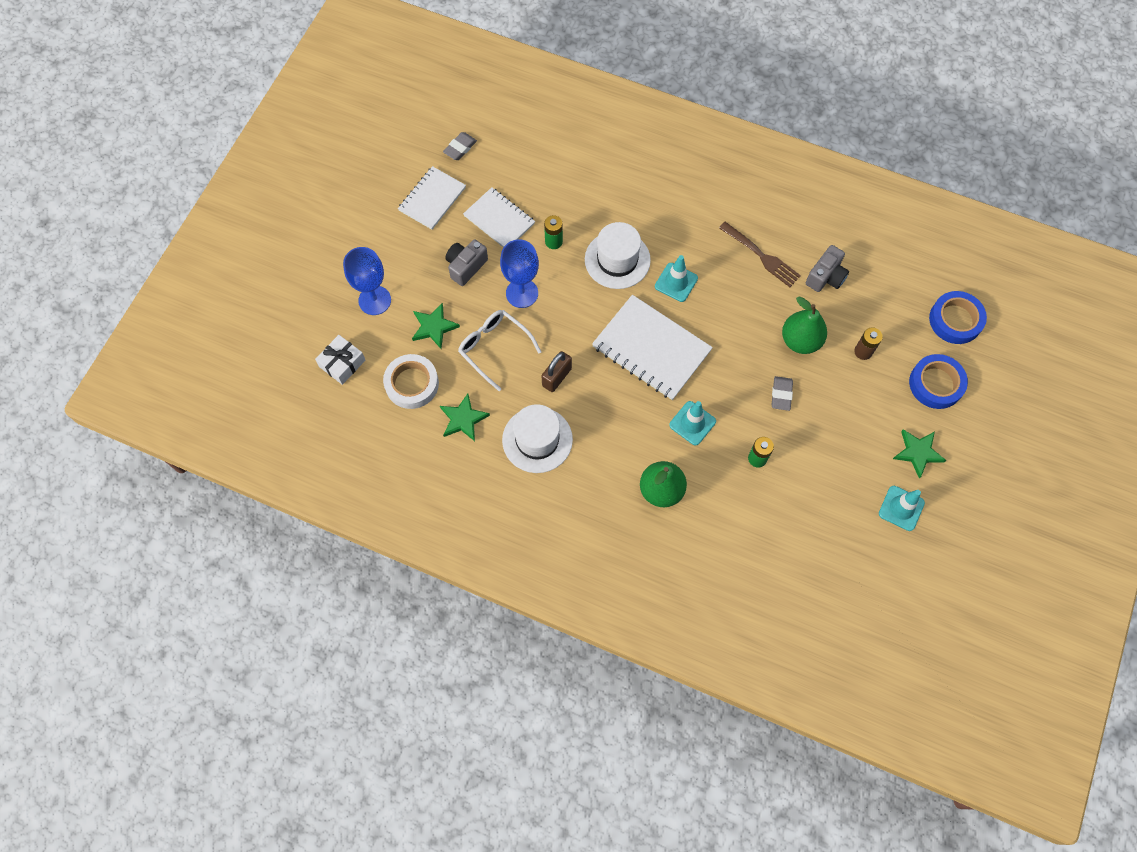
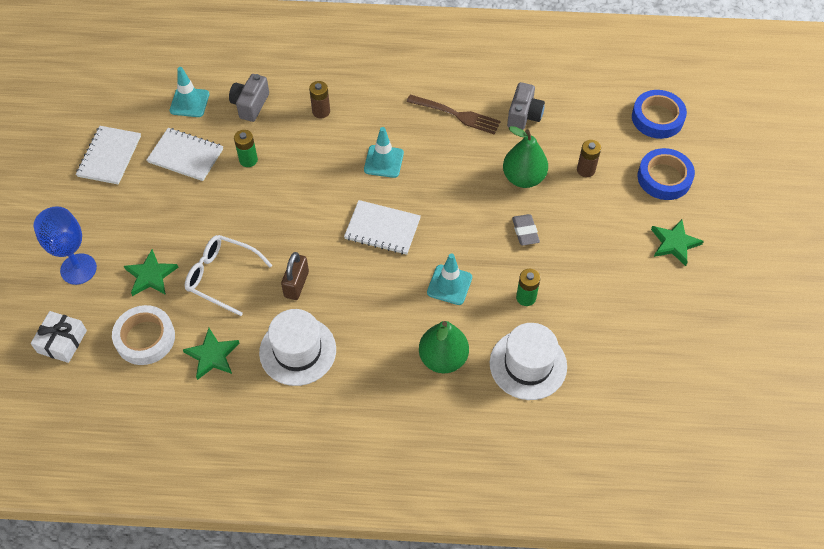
camera: 20 degrees left, 10 degrees down
(460, 148) = (123, 102): grey eraser -> none
(466, 266) = (165, 208): grey camera -> grey camera (250, 105)
(522, 293) = (232, 216): blue goblet -> none
(617, 260) = (318, 158): white hat -> white hat (528, 364)
(636, 213) = (321, 111): none -> brown battery
(651, 349) = (382, 229): white notebook -> white notebook, size x0.64
(901, 508) = (681, 299): turquoise traffic cone -> turquoise traffic cone (189, 102)

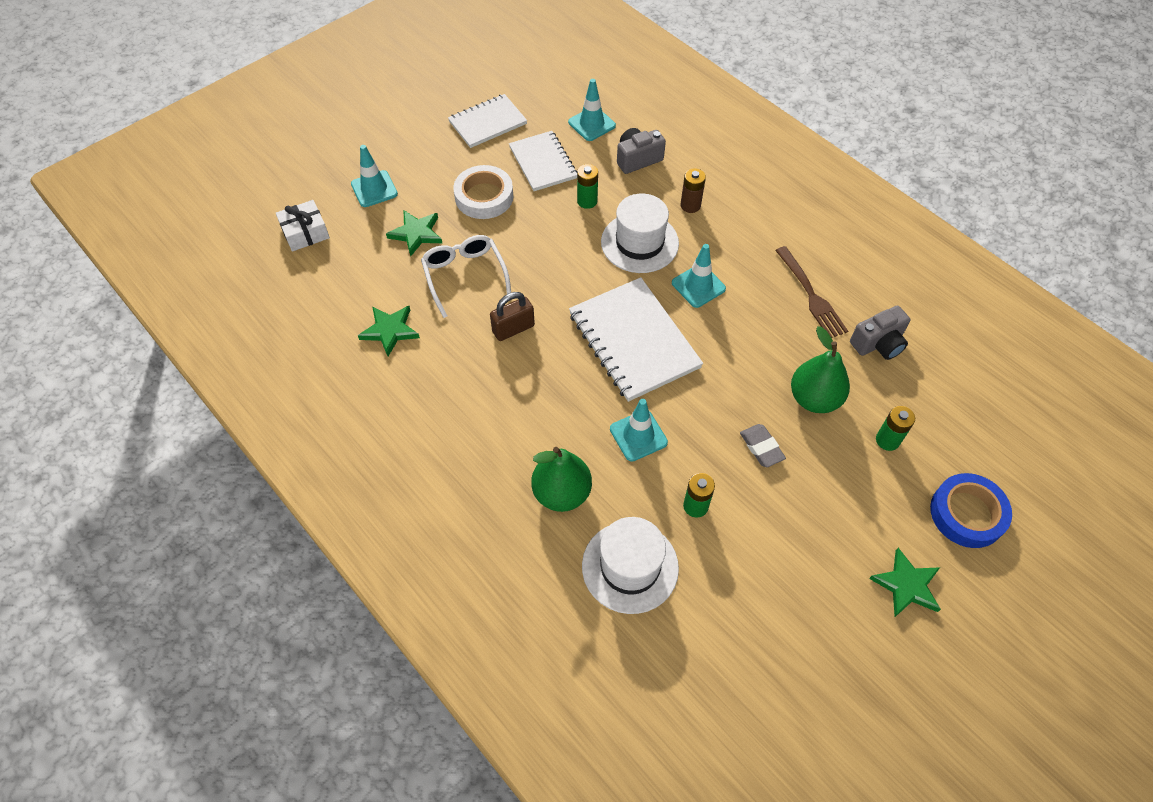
camera: 45 degrees right, 0 degrees up
(78, 269) = (374, 189): blue goblet -> turquoise traffic cone
(145, 338) = (360, 277): white tape -> white tape (484, 197)
(297, 351) = (454, 382): white hat -> white hat (639, 243)
(382, 229) = (634, 341): white notebook -> white notebook, size x1.57
(525, 231) = (761, 447): grey eraser -> grey eraser turned 60 degrees counterclockwise
(586, 170) = (887, 440): brown battery -> green battery
(657, 118) = (1024, 451): blue tape -> none

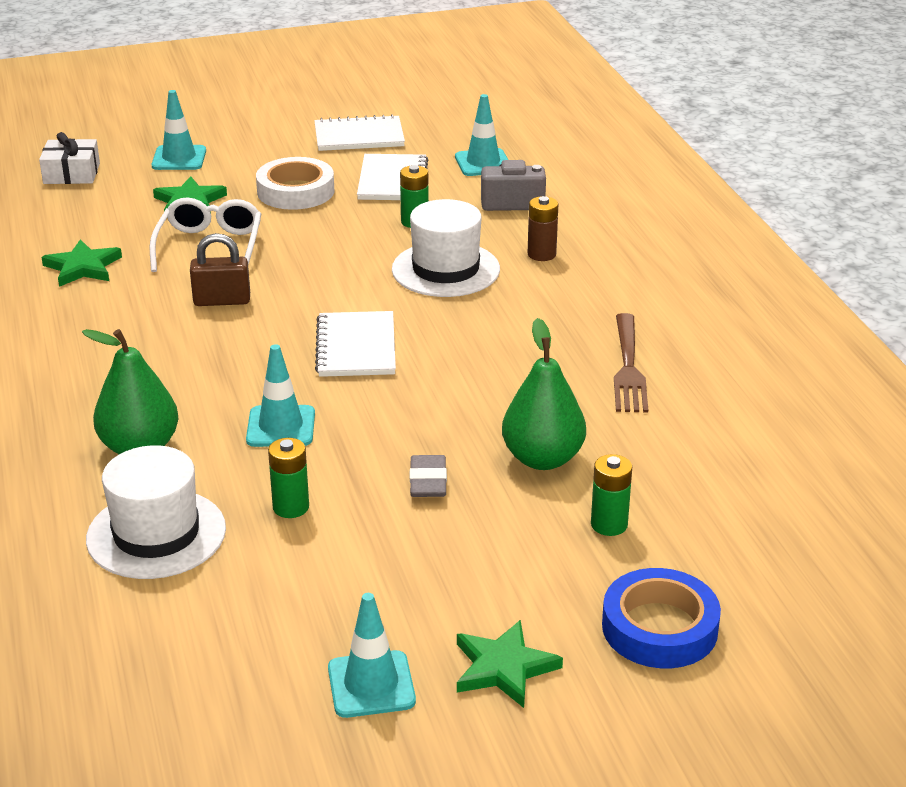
camera: 25 degrees right, 25 degrees down
(634, 341) = (356, 347): white notebook -> white notebook, size x0.64
(698, 286) = (484, 322): turquoise traffic cone -> turquoise traffic cone (371, 685)
(878, 344) = (682, 434): grey camera -> none

